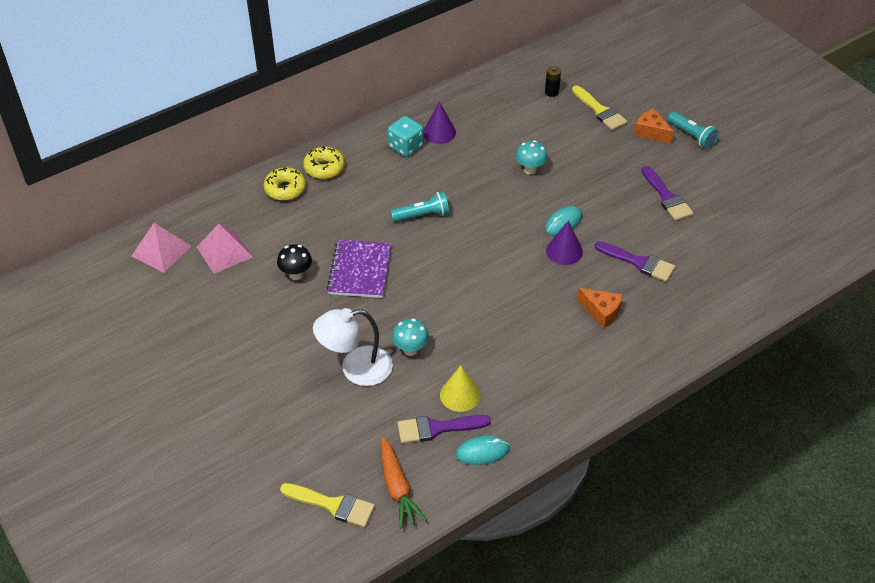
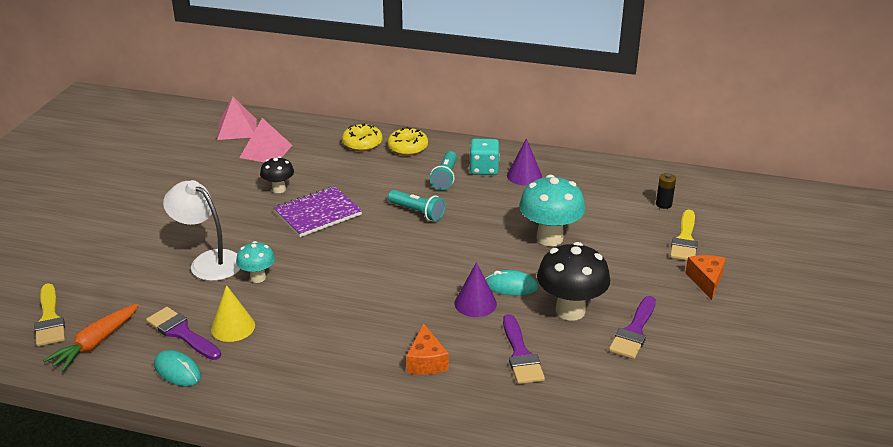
camera: 50 degrees right, 15 degrees down
(530, 170) = (549, 238): turquoise mushroom -> turquoise mushroom, size x1.80
(618, 211) = (570, 311): none -> black mushroom
(692, 136) = (743, 308): turquoise flashlight -> turquoise flashlight (445, 178)

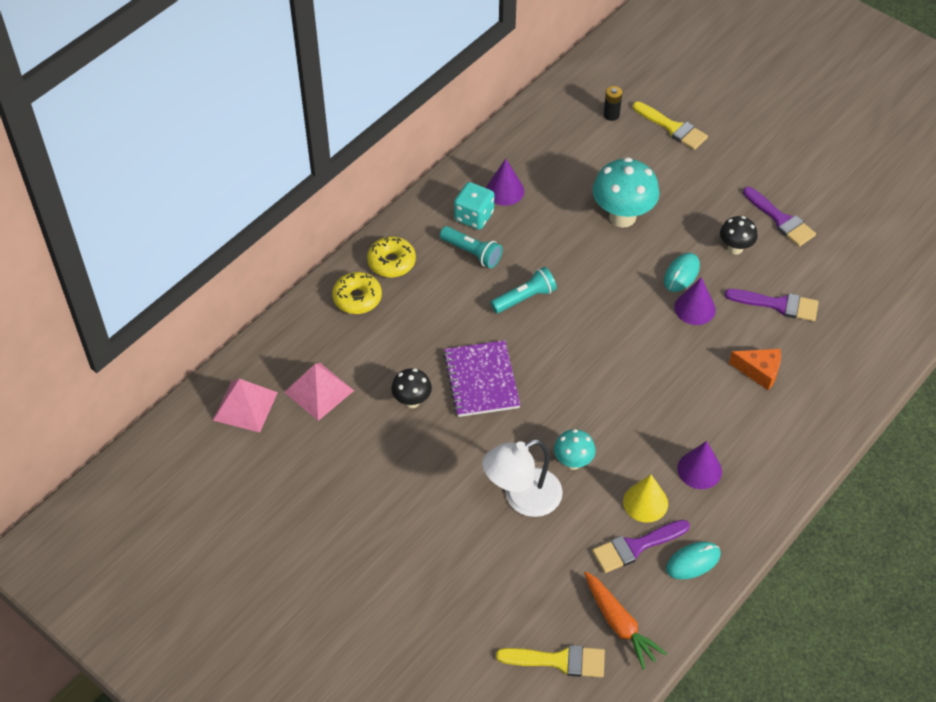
camera: 65 degrees left, 20 degrees up
(285, 350) = (699, 470): none -> purple cone
(570, 311) = (735, 248): black mushroom -> black mushroom, size x0.56
(706, 281) = (736, 144): orange cheese -> none

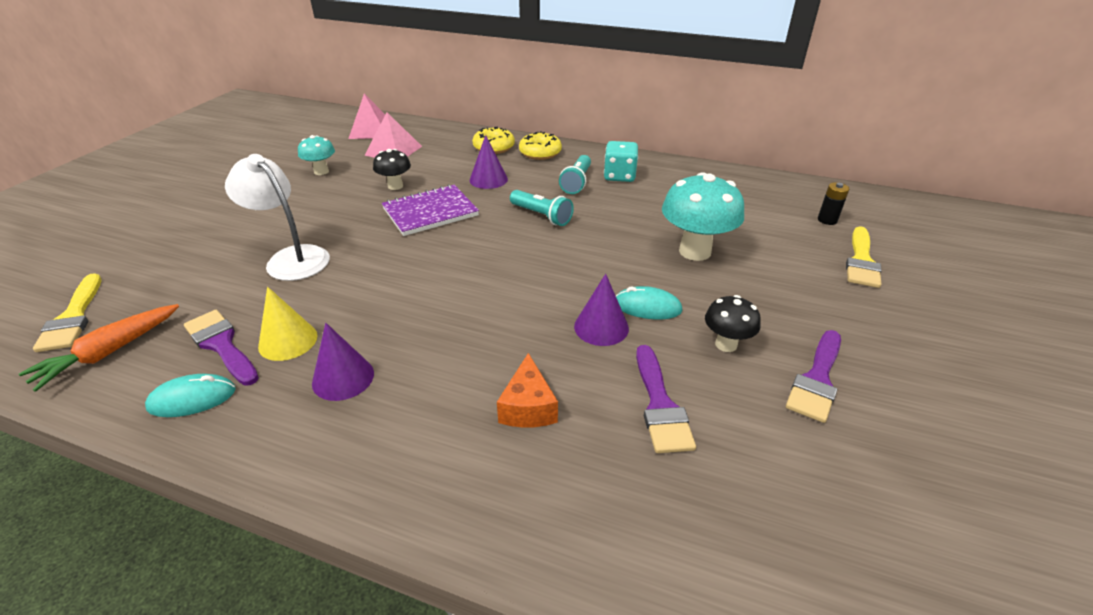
camera: 70 degrees right, 15 degrees down
(504, 191) = (663, 184): purple cone -> purple cone (488, 179)
(573, 462) = (340, 280): turquoise mushroom -> turquoise mushroom (321, 171)
(693, 561) = (192, 399): turquoise mouse -> turquoise mouse turned 60 degrees counterclockwise

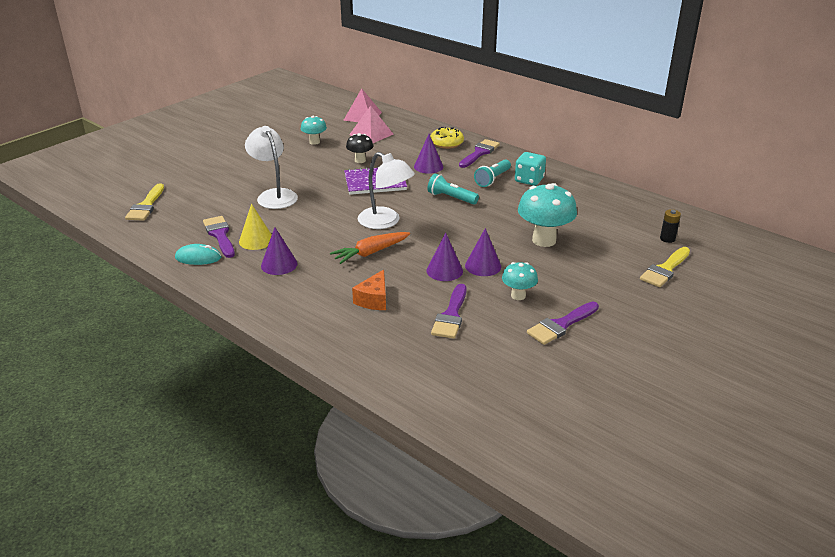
camera: 20 degrees right, 5 degrees down
(109, 353) = (161, 227): orange carrot -> orange carrot (370, 253)
(475, 267) = (385, 222): none -> white lamp
(540, 153) = (479, 153): yellow donut -> purple brush
(542, 216) = (451, 198): turquoise flashlight -> turquoise flashlight turned 150 degrees clockwise
(647, 307) = (483, 266): turquoise mouse -> purple cone
(726, 344) = (518, 296): black mushroom -> turquoise mushroom

